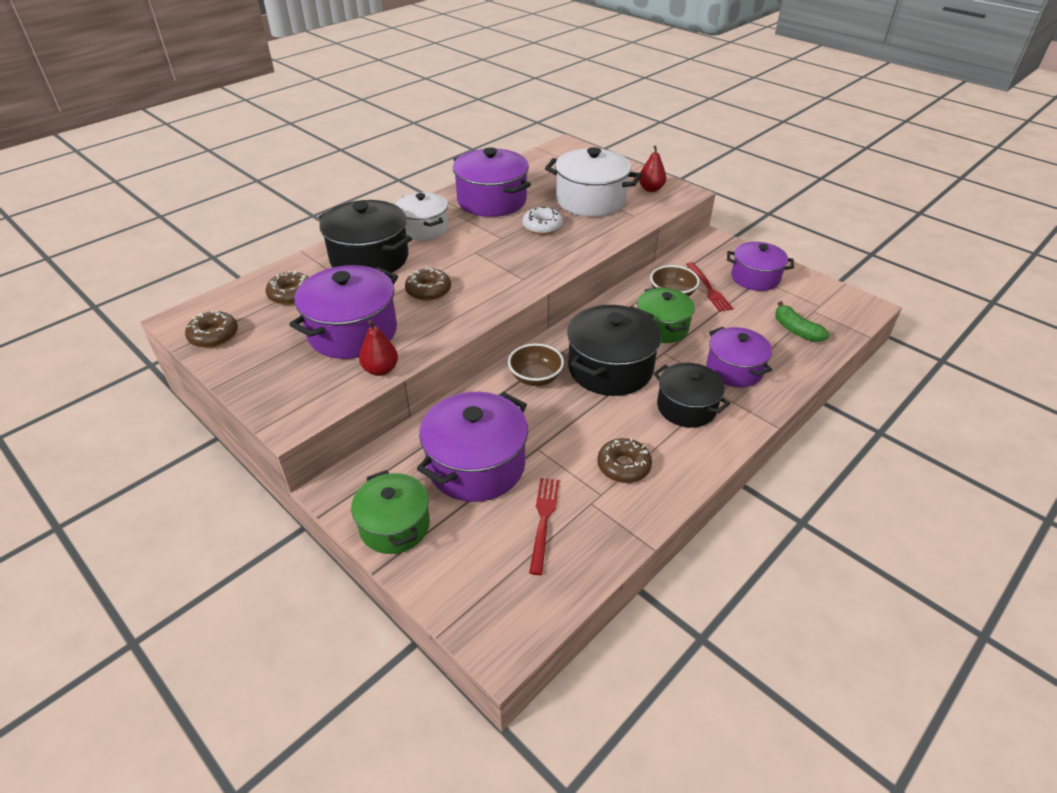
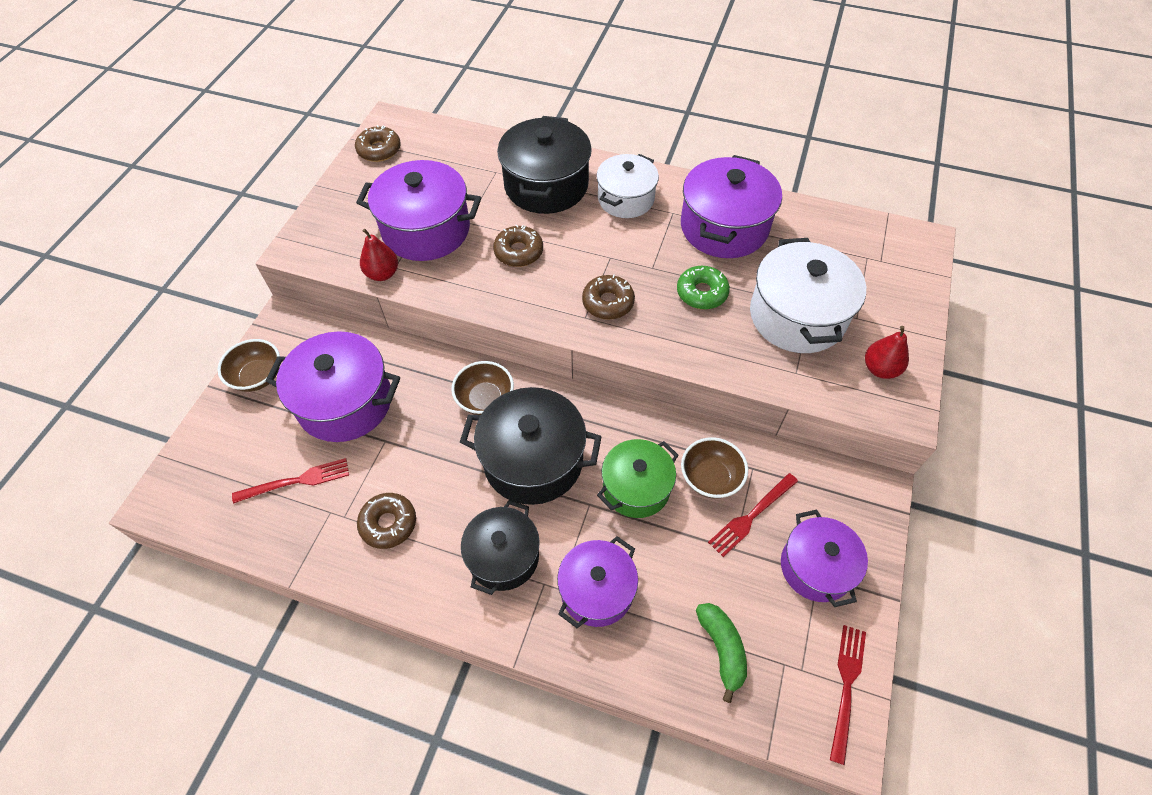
camera: 65 degrees right, 15 degrees up
(291, 294) = (459, 164): brown donut -> brown donut (608, 302)
(395, 526) = (258, 376): green pot -> brown bowl
(542, 226) = (701, 293): white donut -> green donut
(796, 330) = (722, 649): green banana -> green banana turned 135 degrees clockwise
(833, 294) = (846, 685): none -> red fork

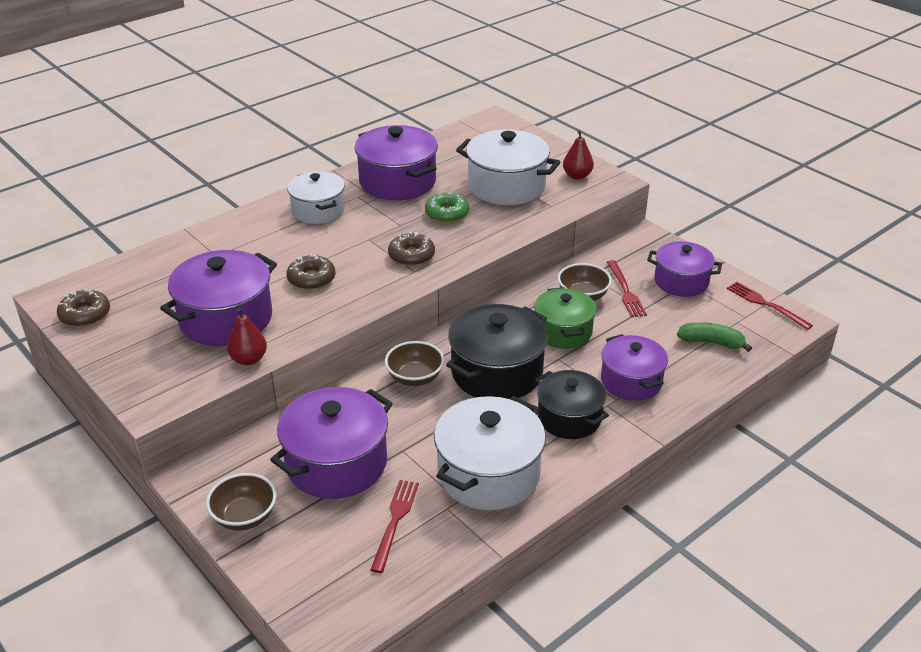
camera: 60 degrees left, 20 degrees down
(388, 523) = (488, 474): brown donut -> white pot
(546, 185) = (255, 241): black pot -> none

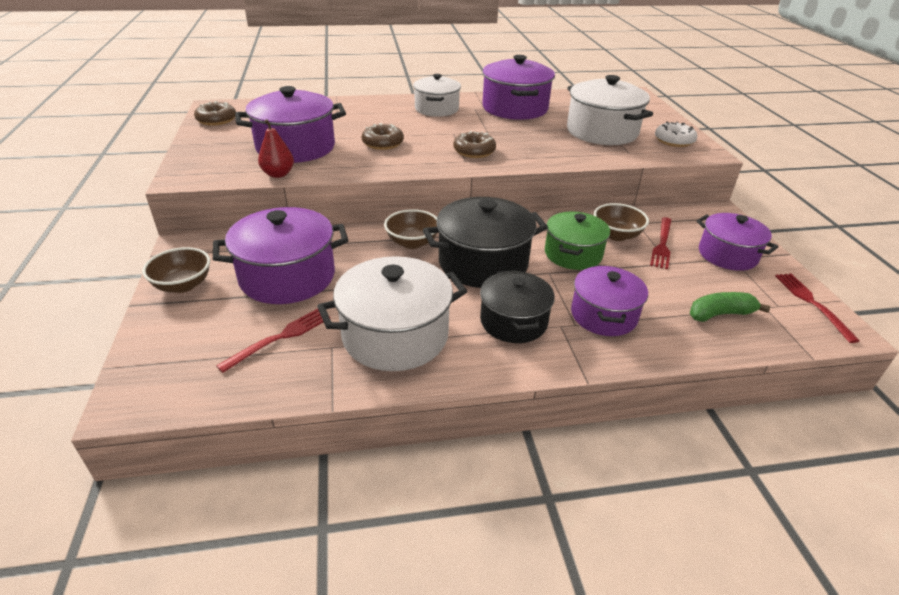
camera: 30 degrees right, 0 degrees up
(447, 214) = (532, 135): green donut -> none
(577, 176) = (674, 141): red pear -> white donut
(711, 342) = (720, 314): green banana -> green banana turned 60 degrees counterclockwise

